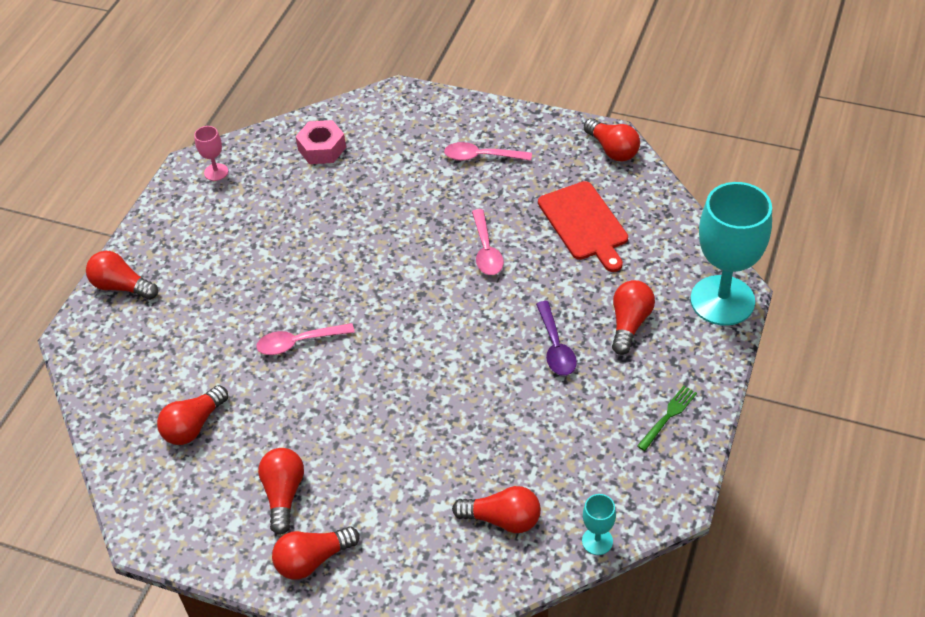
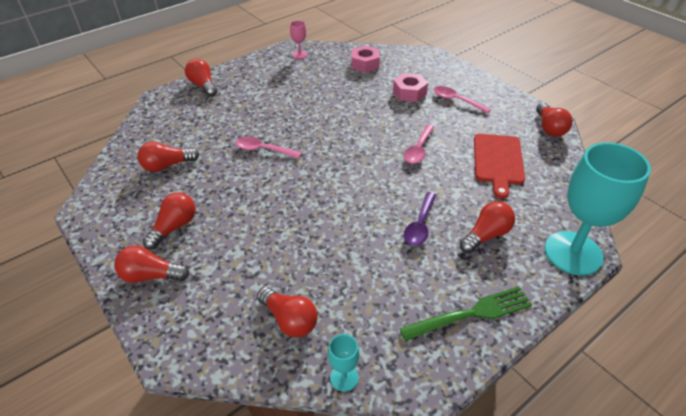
camera: 30 degrees right, 5 degrees down
(415, 170) = (409, 92): none -> pink nut
(668, 416) = (471, 314): green fork -> green fork, size x1.71

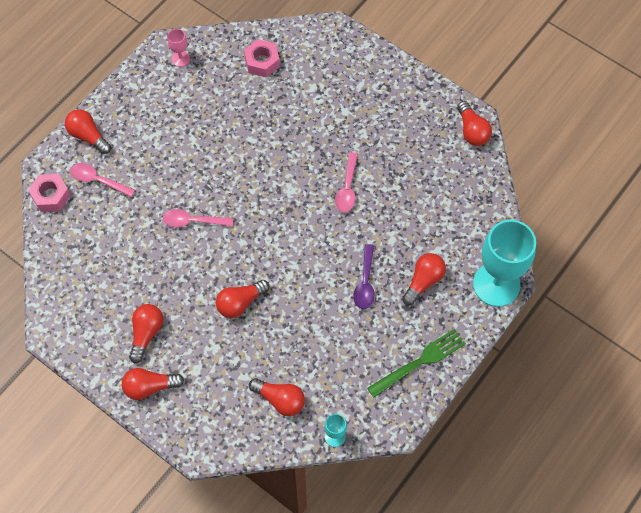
camera: 15 degrees left, 20 degrees up
(167, 165) = (104, 263): red light bulb -> red light bulb (240, 303)
(409, 92) = (322, 103): pink nut -> pink nut (51, 196)
(456, 100) = (374, 106): pink spoon -> pink spoon (98, 180)
(498, 161) = (425, 189): red cutting board -> none

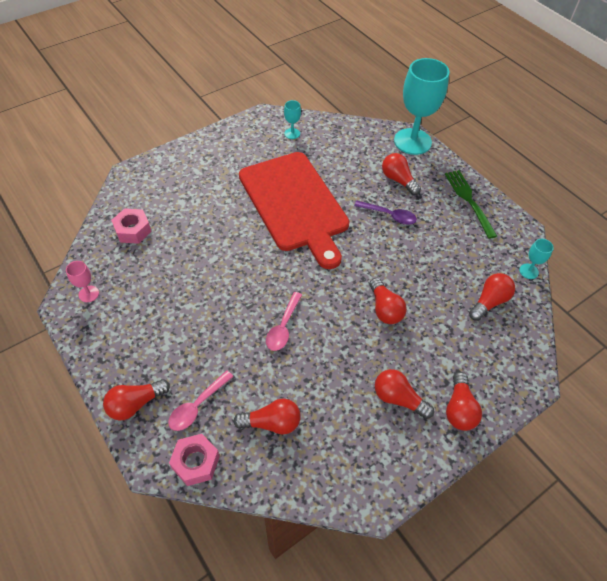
camera: 75 degrees left, 10 degrees down
(347, 188) = (294, 204): pink spoon -> red cutting board
(455, 155) = (292, 133): none -> turquoise goblet
(472, 131) = (274, 119): red light bulb -> red light bulb (272, 423)

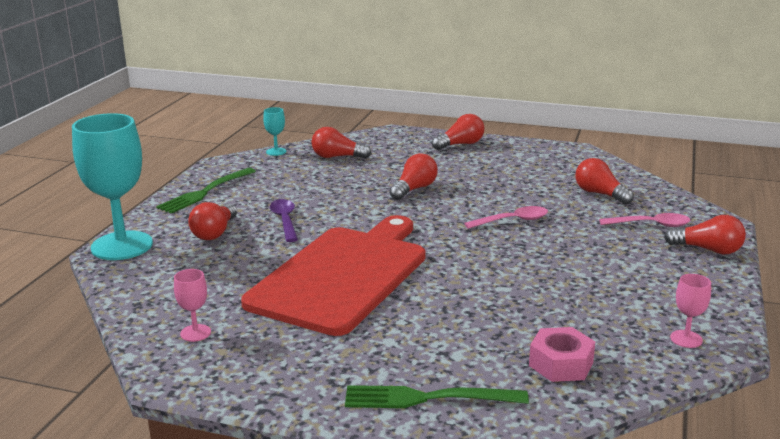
camera: 125 degrees left, 30 degrees down
(165, 174) = (428, 398): none -> green fork
(196, 462) = (685, 207): pink nut -> none
(292, 133) = (195, 333): turquoise goblet -> pink goblet
(398, 398) = (490, 162): red light bulb -> none

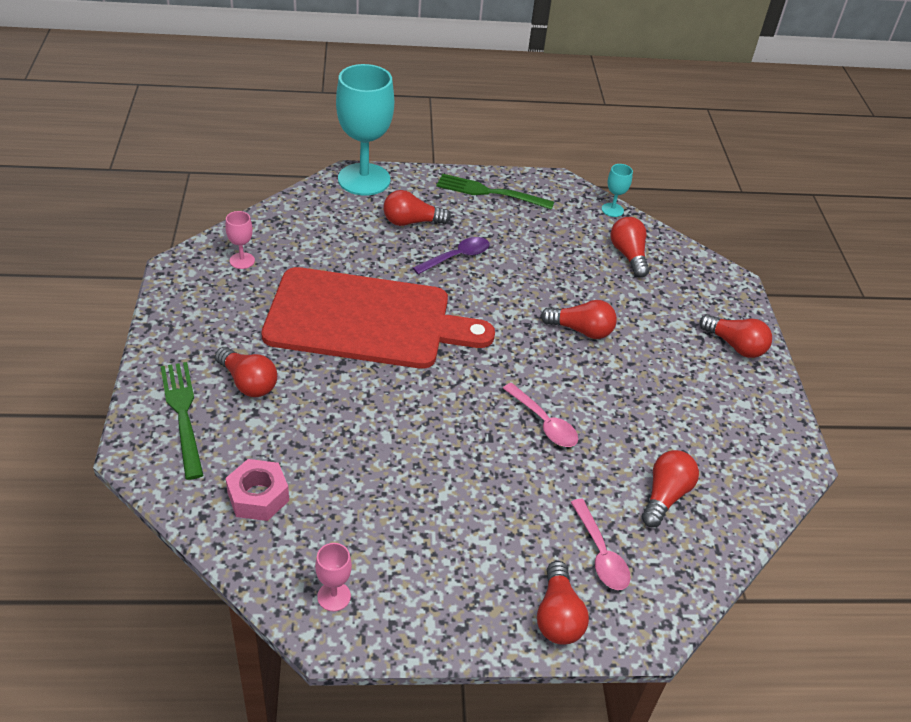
camera: 65 degrees right, 20 degrees up
(398, 351) = (248, 382): none -> red light bulb

